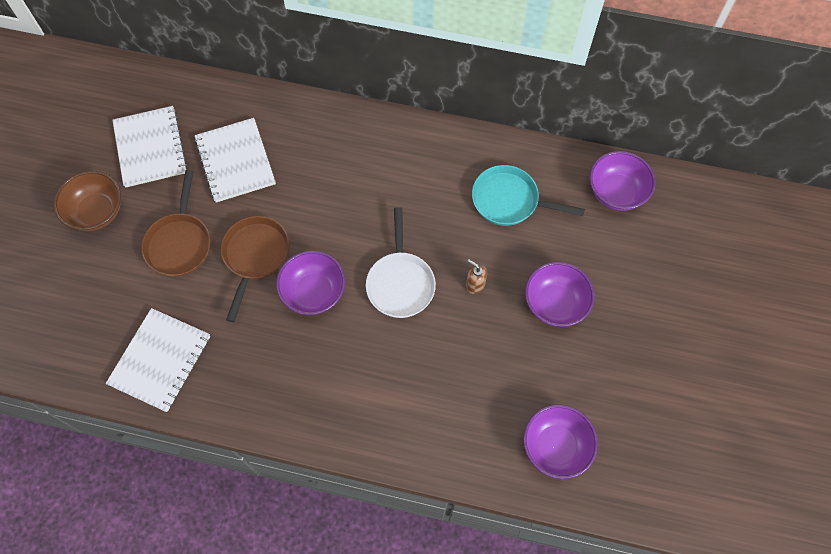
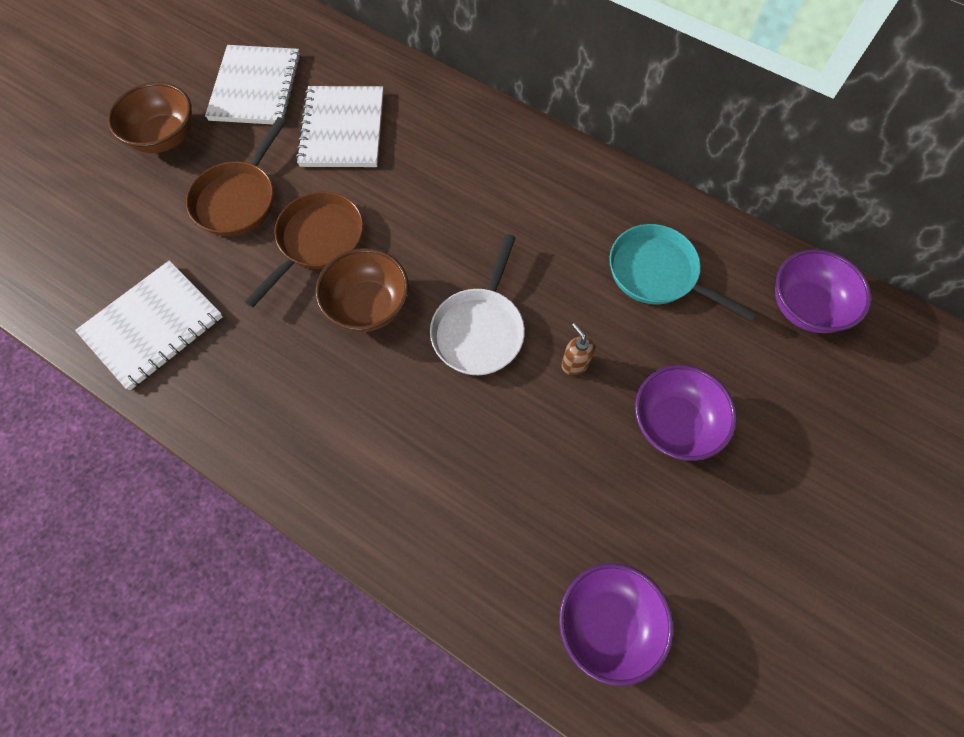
camera: 20 degrees right, 0 degrees up
(314, 292) = (368, 306): purple bowl -> brown bowl

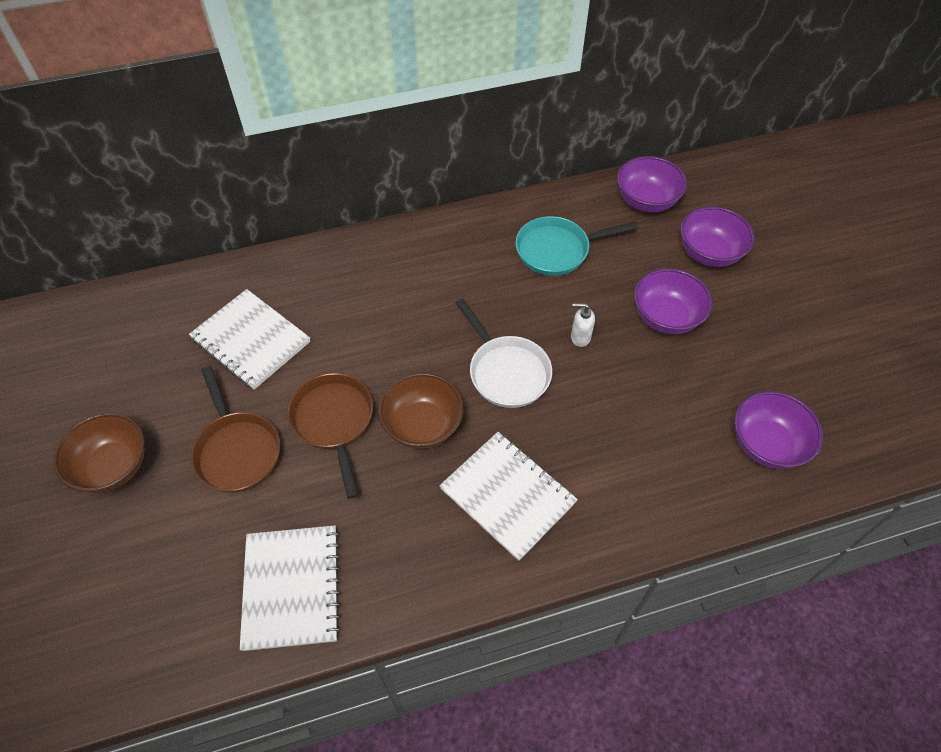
camera: 50 degrees left, 10 degrees down
(255, 87) = (141, 371): white notebook -> white notebook (507, 496)
(574, 363) = (580, 337): brown soap dispenser -> white soap dispenser
(800, 411) = (709, 253): none -> purple bowl

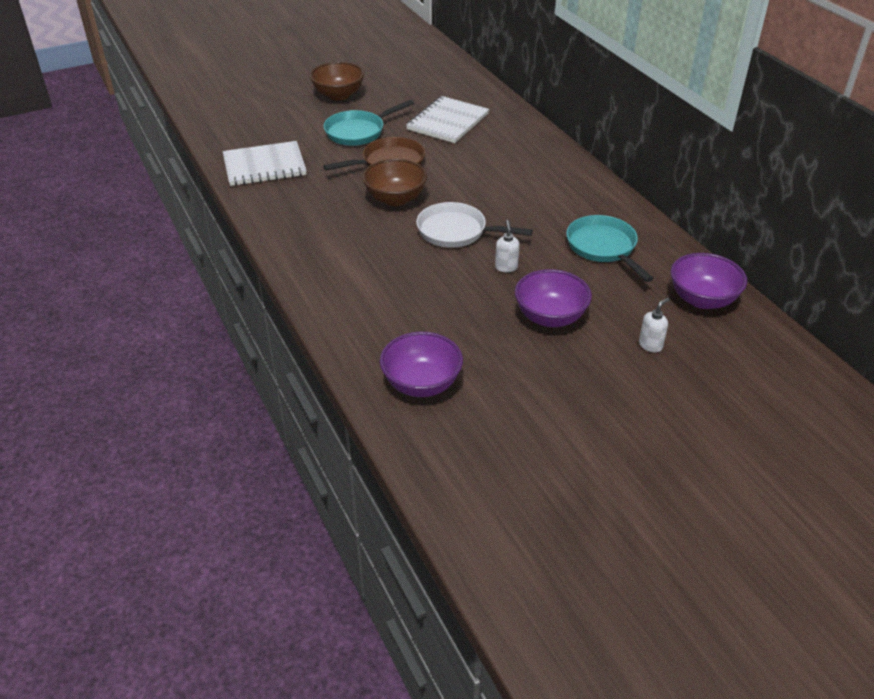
camera: 80 degrees right, 15 degrees down
(237, 450) = (358, 132): brown pan -> turquoise pan
(506, 372) = (456, 231): white pan -> white pan turned 60 degrees clockwise
(507, 496) = (343, 242): white notebook -> none
(709, 253) = (650, 345): purple bowl -> white soap dispenser

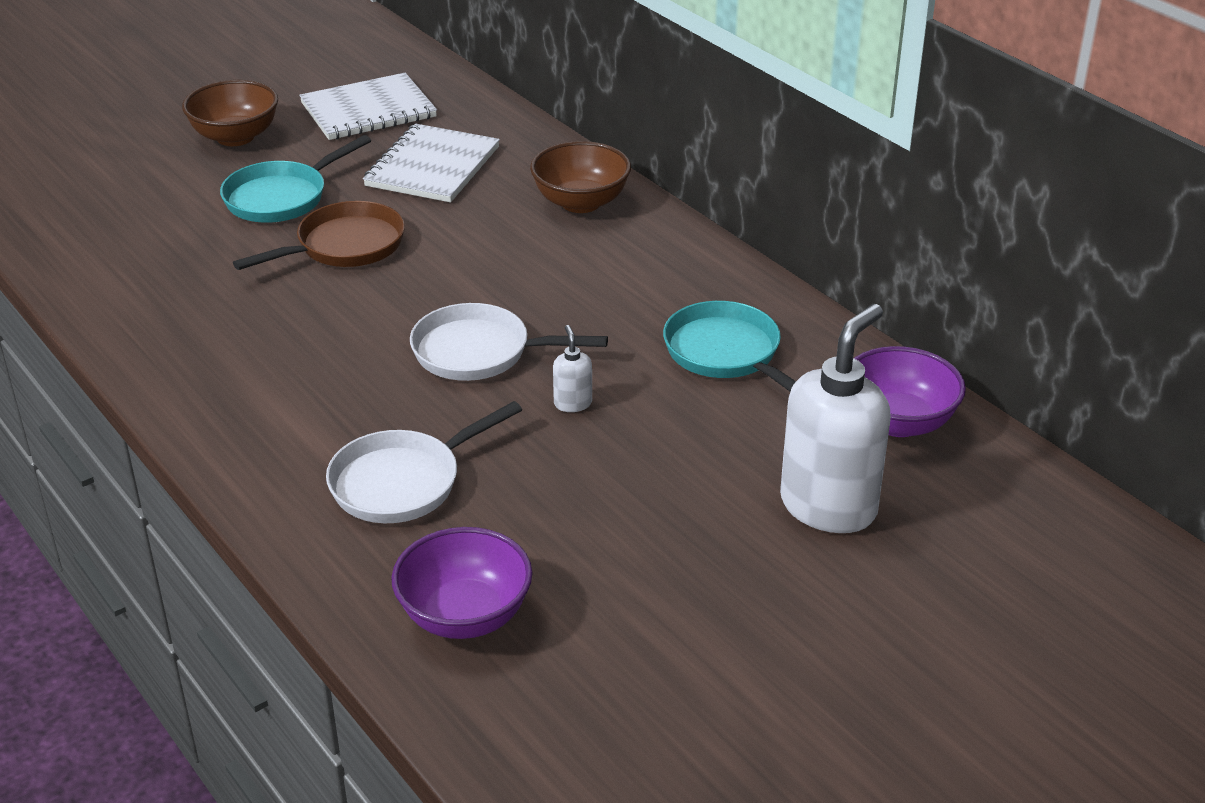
camera: 10 degrees left, 5 degrees down
(264, 166) = (126, 272): white notebook -> white notebook (368, 110)
(395, 199) = (365, 307): brown bowl -> brown bowl (581, 202)
(399, 302) = (402, 482): none -> white pan
(550, 317) = (659, 479): purple bowl -> none
(650, 345) = (829, 506): white soap dispenser -> white soap dispenser, size x2.42

